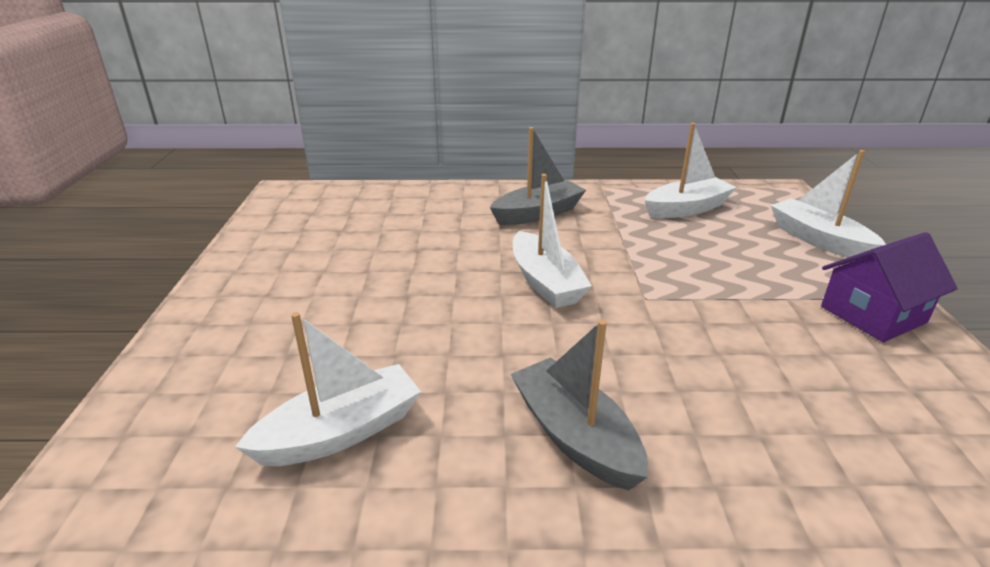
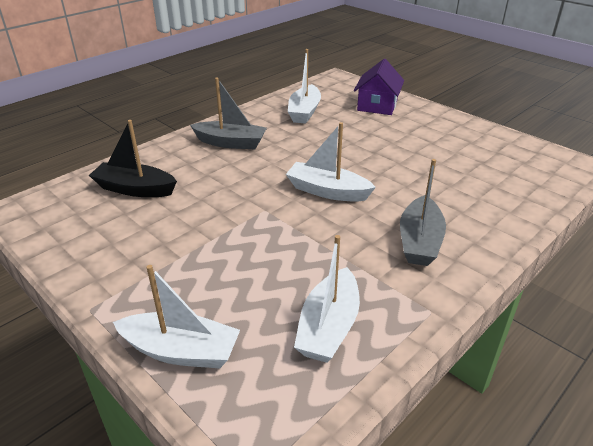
camera: 135 degrees right, 5 degrees up
(825, 427) = (135, 189): none -> black boat
(873, 314) = (118, 273): purple house -> purple house (377, 105)

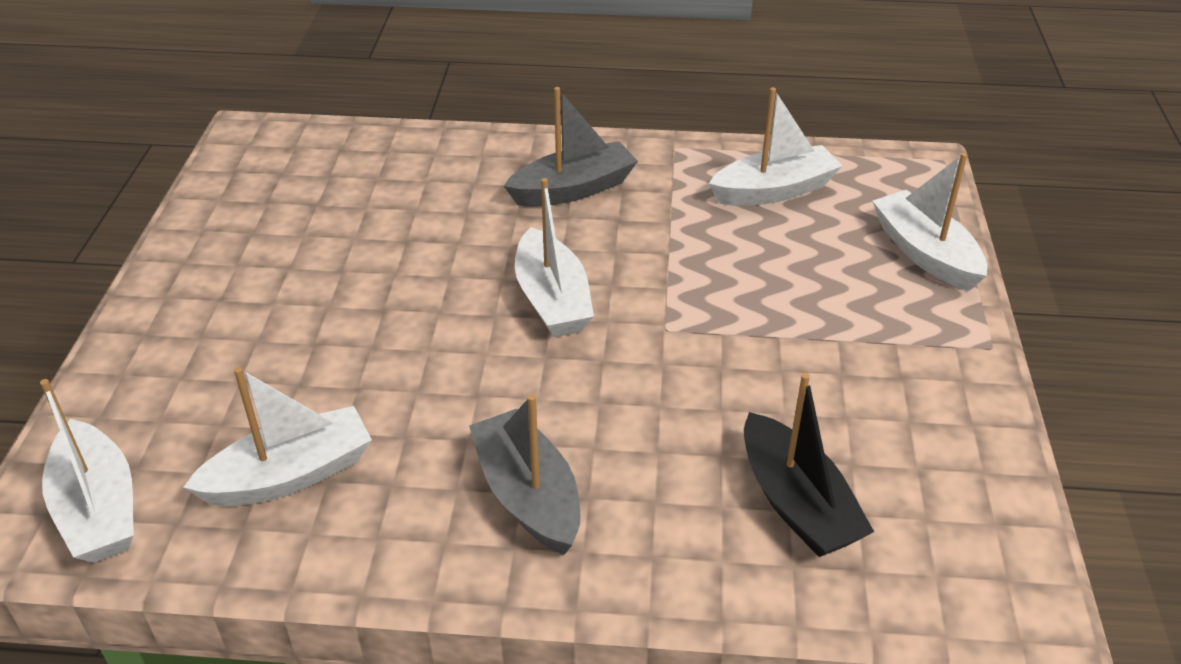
camera: 130 degrees left, 5 degrees up
(332, 86) = (98, 509): none -> white boat
(377, 105) = (171, 387): purple house -> none

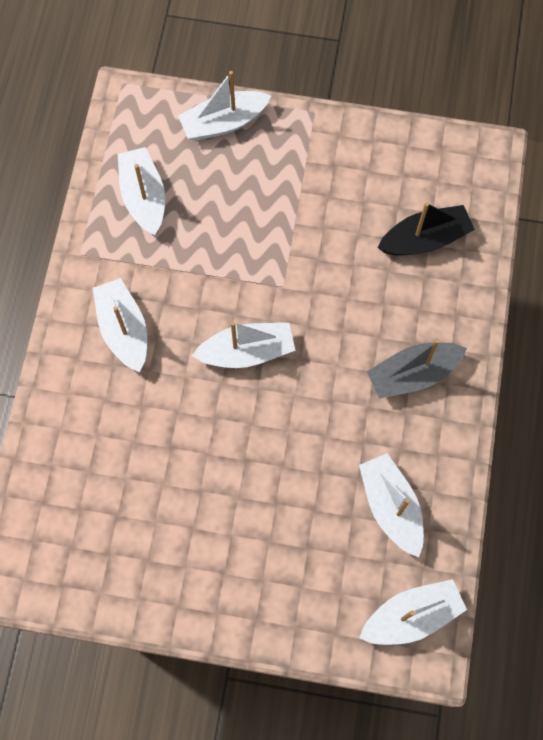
camera: 85 degrees left, 30 degrees up
(573, 189) = (124, 329): grey boat -> white boat

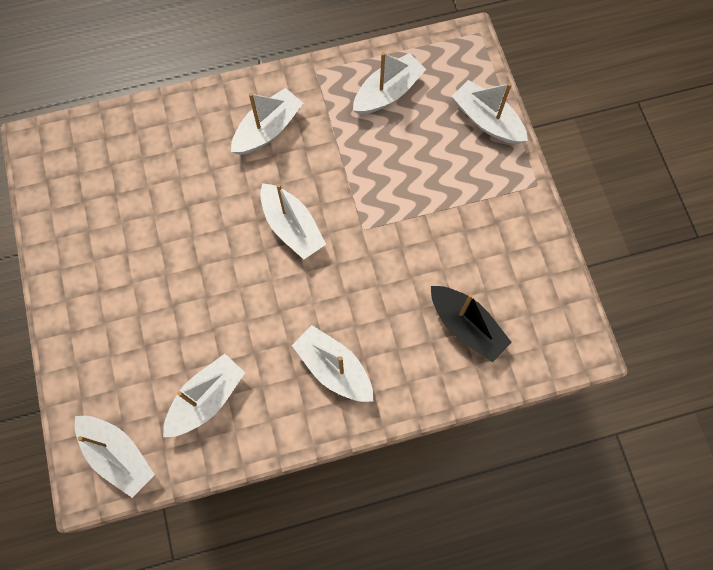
camera: 65 degrees right, 0 degrees up
(413, 374) = (334, 368): grey boat -> white boat

